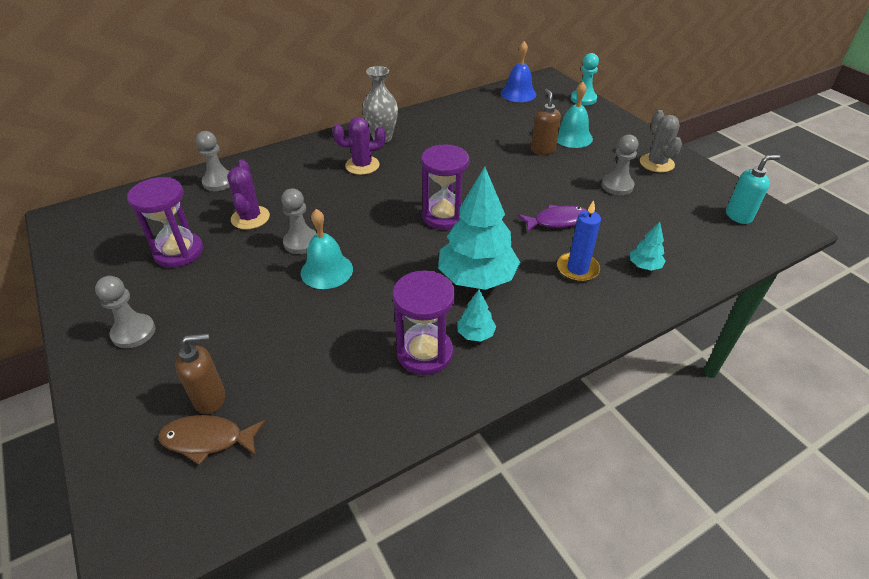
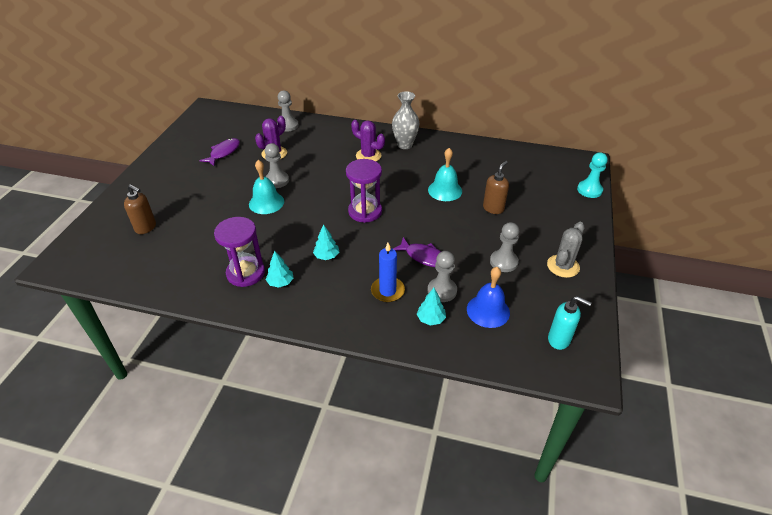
camera: 45 degrees right, 0 degrees up
(133, 332) = (161, 179): grey pawn -> grey pawn (442, 291)
(179, 252) = (223, 152): purple hourglass -> purple fish
(207, 439) = (123, 243): brown fish -> none
(477, 278) = (326, 256): turquoise tree -> turquoise tree, size x0.44
(518, 93) = (544, 161): blue bell -> blue bell (488, 310)
(572, 137) = (530, 212): turquoise bell -> turquoise bell (445, 190)

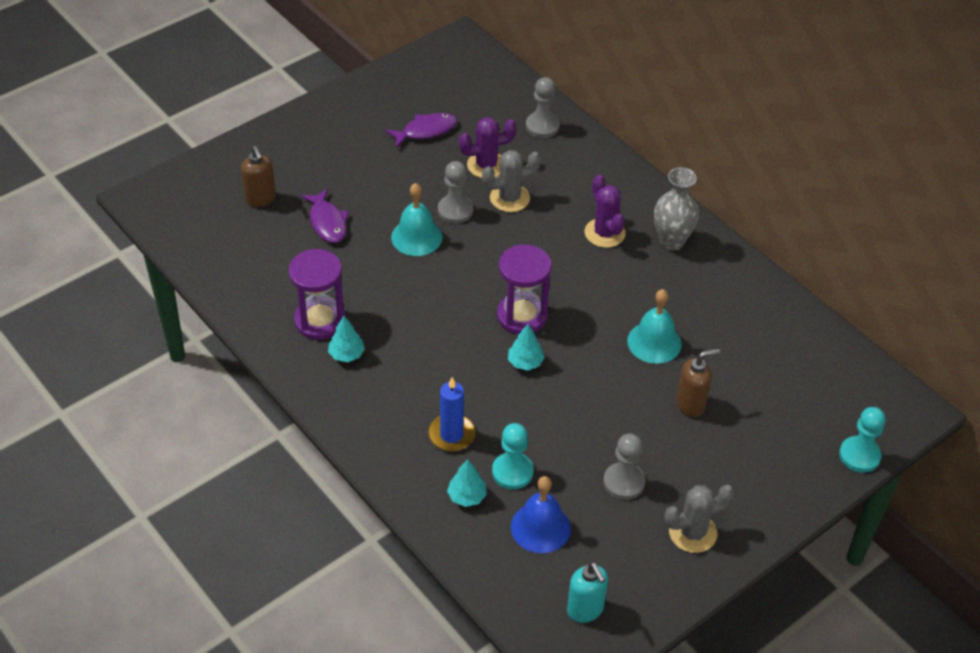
camera: 35 degrees right, 5 degrees up
(302, 162) = (509, 198): none -> grey cactus
(326, 256) = (423, 351): turquoise tree -> turquoise tree (525, 362)
(424, 257) = (534, 418): purple fish -> purple fish (327, 222)
(442, 291) = (512, 472): grey pawn -> turquoise pawn

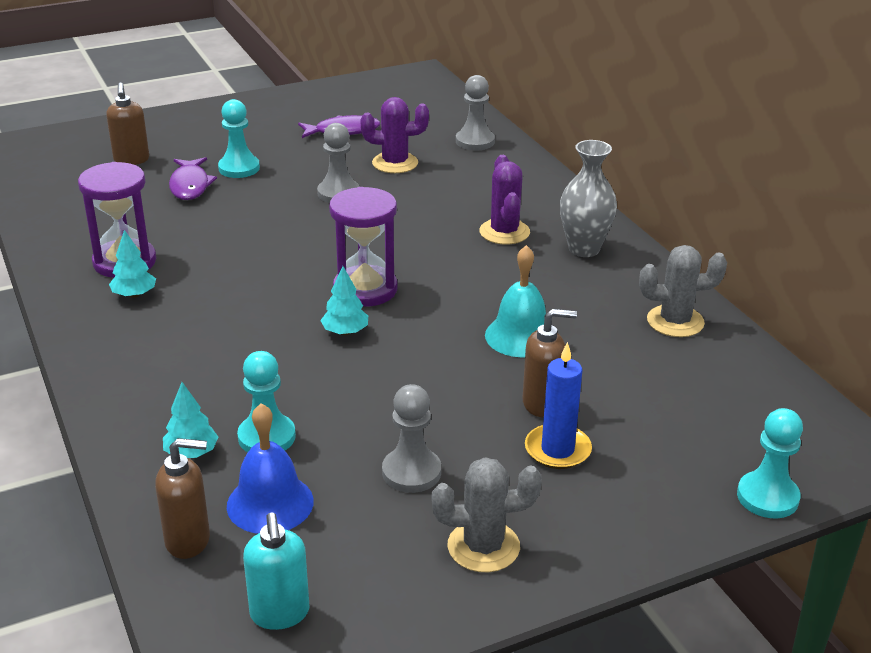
camera: 15 degrees right, 15 degrees down
(358, 194) = (239, 168): none -> turquoise pawn
(416, 237) = (281, 208): turquoise bell -> none
(451, 435) = (211, 387): blue candle -> blue candle (557, 450)
(501, 568) = (188, 541): none -> brown soap dispenser
(509, 198) = (406, 191): grey cactus -> grey cactus (675, 321)

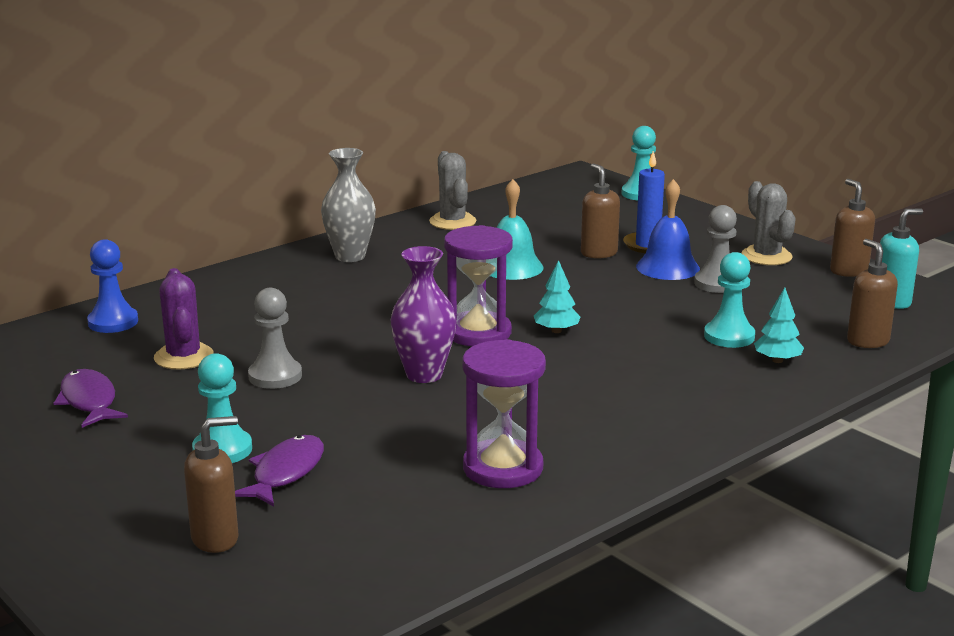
camera: 105 degrees left, 10 degrees down
(134, 295) = (566, 444): turquoise tree -> none
(190, 185) = (285, 473): purple fish -> purple fish turned 45 degrees counterclockwise
(270, 503) = (799, 322): blue bell -> blue bell (667, 267)
(299, 252) = (424, 374): none -> purple vase
(399, 612) = (848, 271): none -> brown soap dispenser
(475, 141) = (113, 322): grey pawn -> blue pawn
(504, 232) = (332, 288): purple cactus -> none

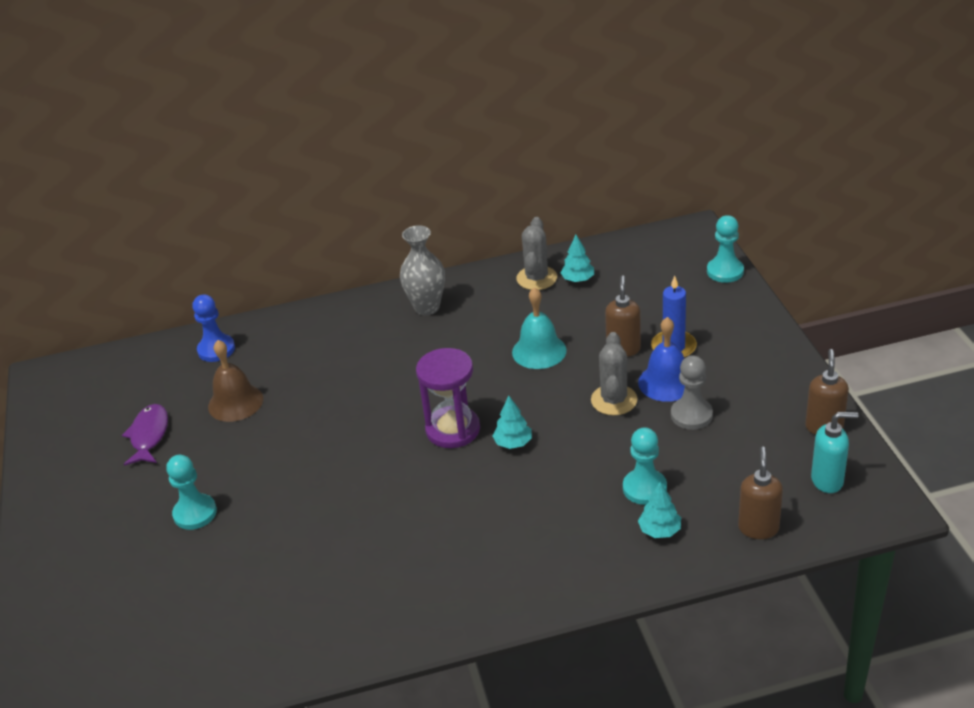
camera: 30 degrees right, 15 degrees up
(183, 357) = (235, 402): purple cactus -> brown bell
(216, 539) = (134, 604): brown soap dispenser -> none
(275, 376) = (279, 442): grey pawn -> none
(285, 473) = (217, 550): purple fish -> none
(424, 374) = (379, 469): purple vase -> none
(498, 217) = (578, 279): none -> turquoise tree
(503, 468) = (357, 593): purple hourglass -> none
(766, 256) = (766, 387): grey cactus -> grey cactus (614, 400)

